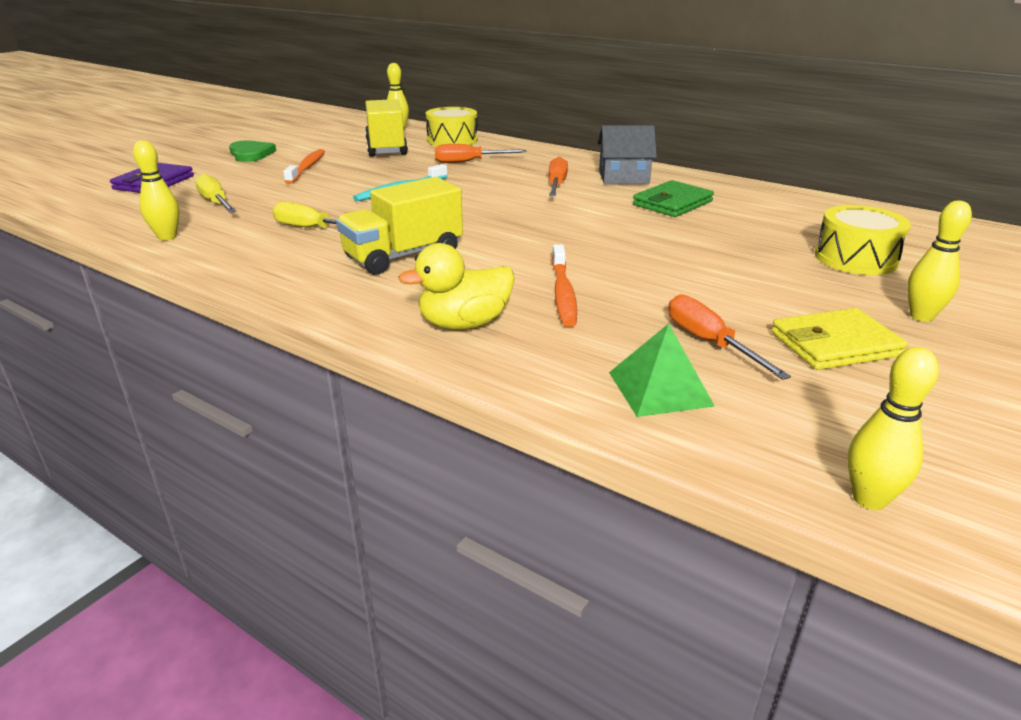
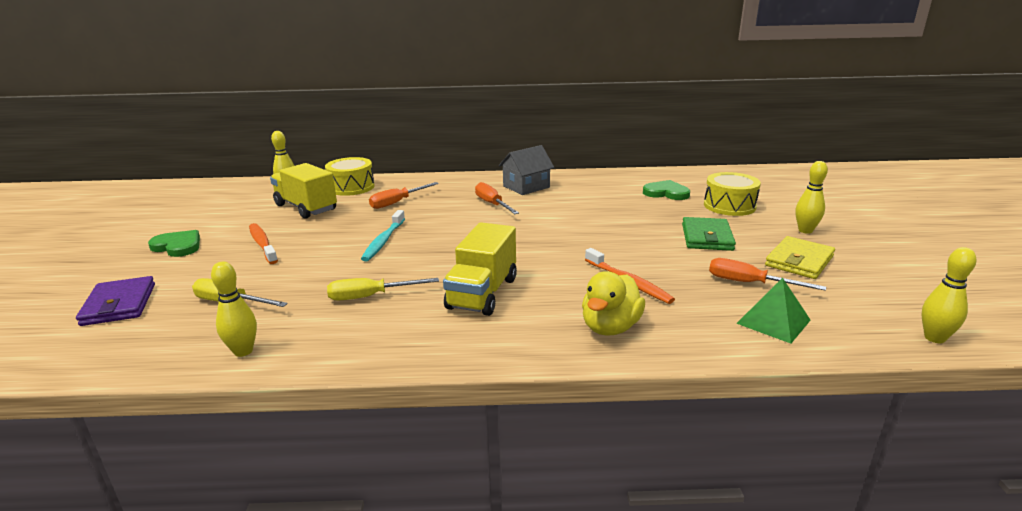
camera: 35 degrees left, 5 degrees down
(672, 203) = (585, 197): green wallet -> green wallet (707, 237)
(789, 223) = (666, 193): none -> green heart

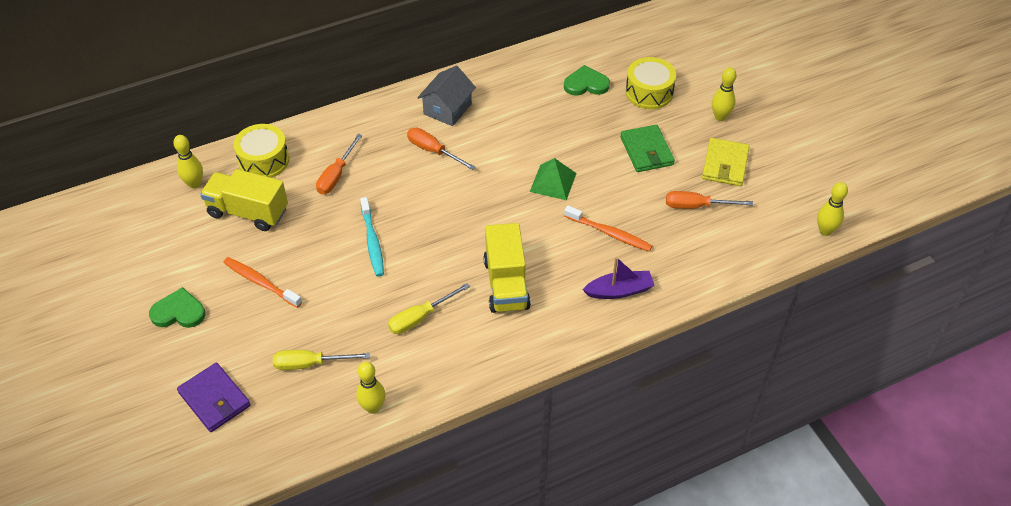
camera: 25 degrees left, 25 degrees up
(610, 327) = (619, 291): yellow duck -> purple boat
(773, 321) = (724, 247): green pyramid -> green pyramid (553, 182)

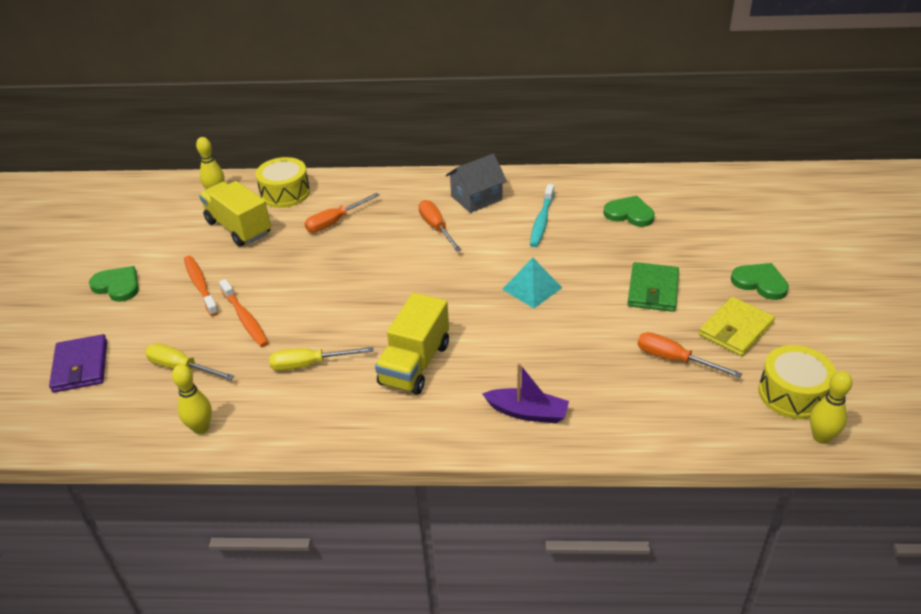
camera: 30 degrees right, 10 degrees down
(372, 242) = (321, 284): turquoise toothbrush -> turquoise toothbrush (542, 221)
(553, 182) = (532, 288): green pyramid -> turquoise pyramid
(609, 233) = (557, 353): orange toothbrush -> orange toothbrush (245, 318)
(649, 92) = (692, 238): yellow drum -> yellow drum (792, 394)
(720, 117) = (760, 283): yellow bowling pin -> green heart

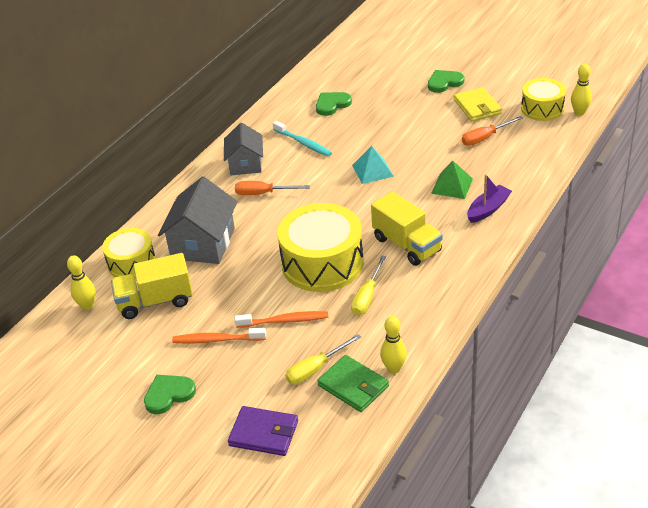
camera: 60 degrees left, 0 degrees up
(335, 222) = (203, 244): orange screwdriver -> grey house
(347, 311) = (322, 263): none -> yellow drum
(551, 363) = (452, 186): none -> green pyramid
(653, 290) = (417, 123): green wallet -> green wallet (353, 386)

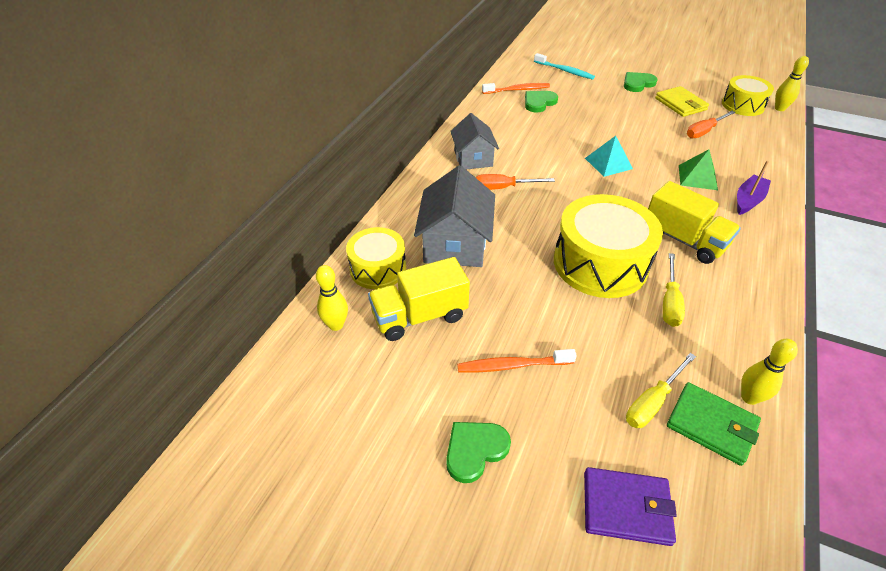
camera: 10 degrees left, 5 degrees up
(284, 321) = (586, 336): orange toothbrush -> orange toothbrush (517, 90)
(303, 143) = (525, 138): turquoise toothbrush -> turquoise toothbrush (564, 71)

